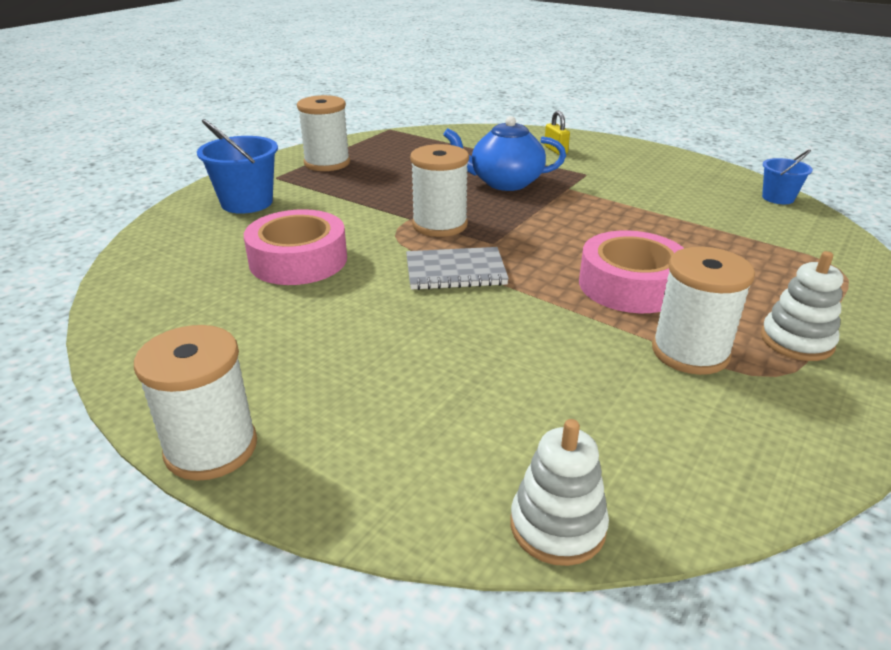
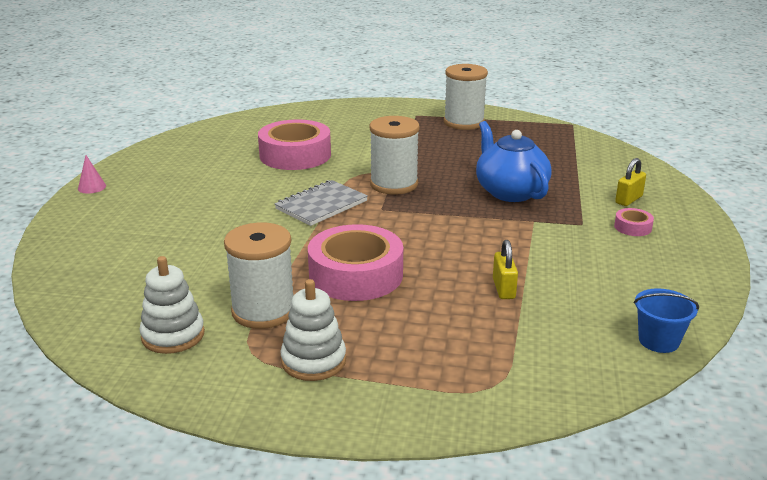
camera: 65 degrees right, 5 degrees down
(211, 448) = (92, 187): white spool -> pink cone
(247, 203) = (364, 119): blue bucket -> none
(455, 271) = (321, 205): grey notebook -> grey notebook turned 75 degrees clockwise
(557, 526) = (56, 286): white stacking toy -> white stacking toy (173, 335)
(603, 161) = (632, 227): none -> pink tape
(684, 227) = (503, 289): none -> yellow padlock

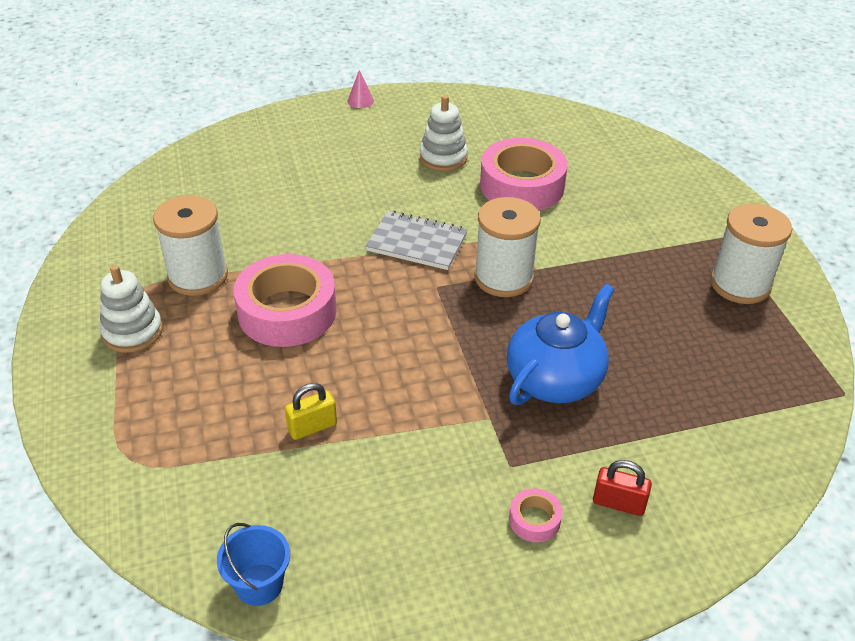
camera: 65 degrees right, 15 degrees up
(173, 335) = (142, 242): white stacking toy -> white stacking toy (443, 157)
(628, 200) = (618, 503): yellow padlock -> red padlock

